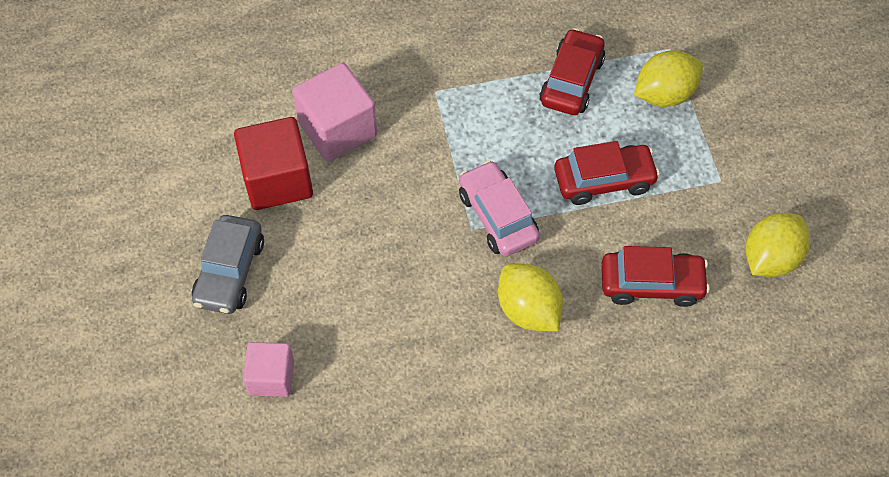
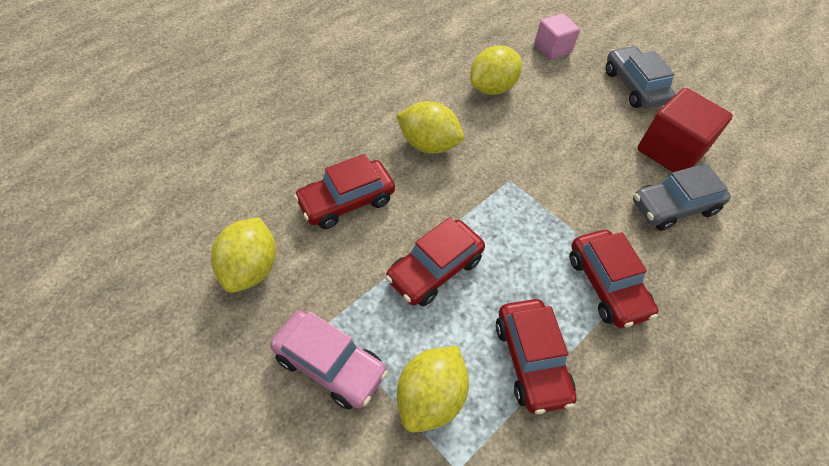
camera: 145 degrees right, 5 degrees down
(337, 129) = (673, 207): pink cube -> grey car
(400, 352) = (492, 88): none -> yellow lemon
(465, 100) = (606, 285): none -> red car
(497, 216) = (498, 198): pink car -> pink car (330, 365)

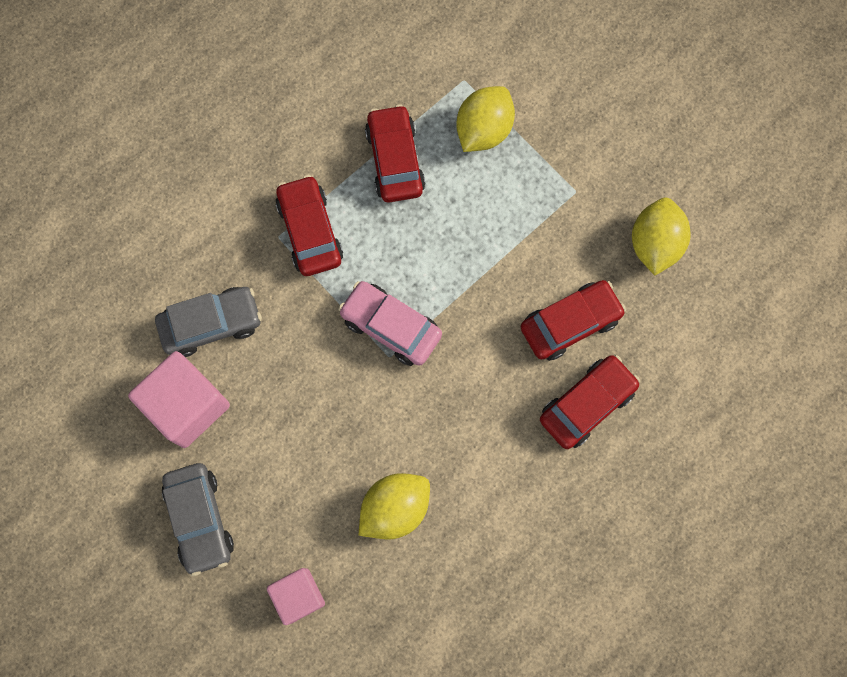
camera: 175 degrees left, 20 degrees up
(330, 365) = (568, 156): pink car -> pink car (391, 327)
(428, 144) = (481, 406): yellow lemon -> none
(434, 269) = (477, 245): red car -> red car (587, 404)
(670, 151) = (187, 405): red cube -> pink cube

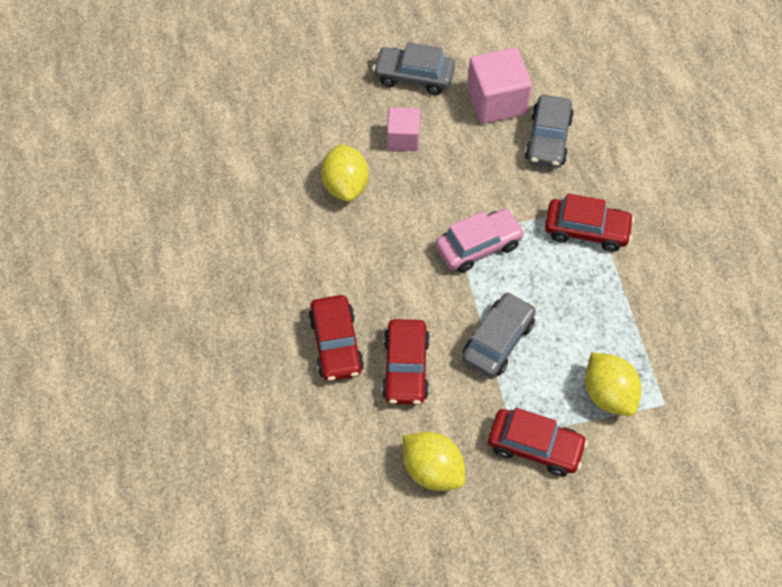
camera: 120 degrees right, 15 degrees down
(298, 595) = (327, 106): pink cube -> pink cube (403, 138)
(395, 160) = (616, 315): red car -> red car (535, 446)
(488, 253) = (498, 341): none -> grey car

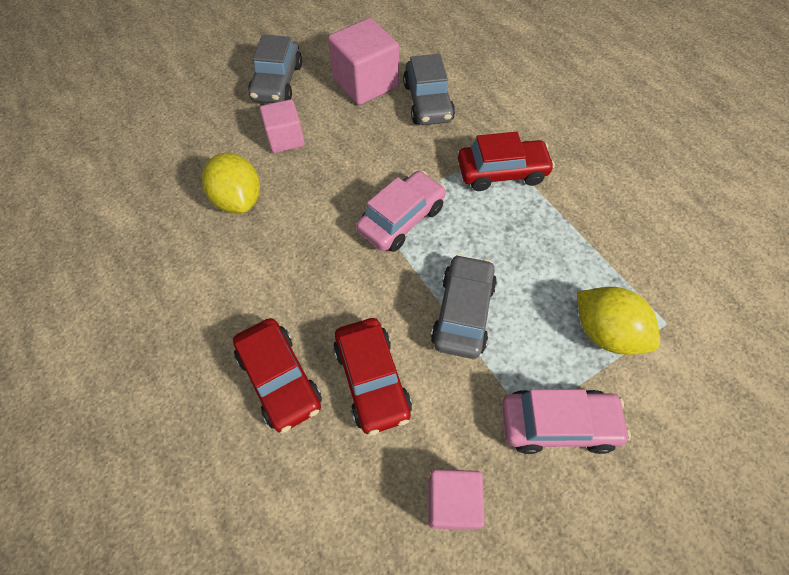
camera: 20 degrees left, 0 degrees up
(414, 76) = (277, 82): grey car -> grey car turned 75 degrees counterclockwise
(432, 470) = (452, 502): yellow lemon -> pink cube
(535, 446) = (558, 424): red car -> pink car

